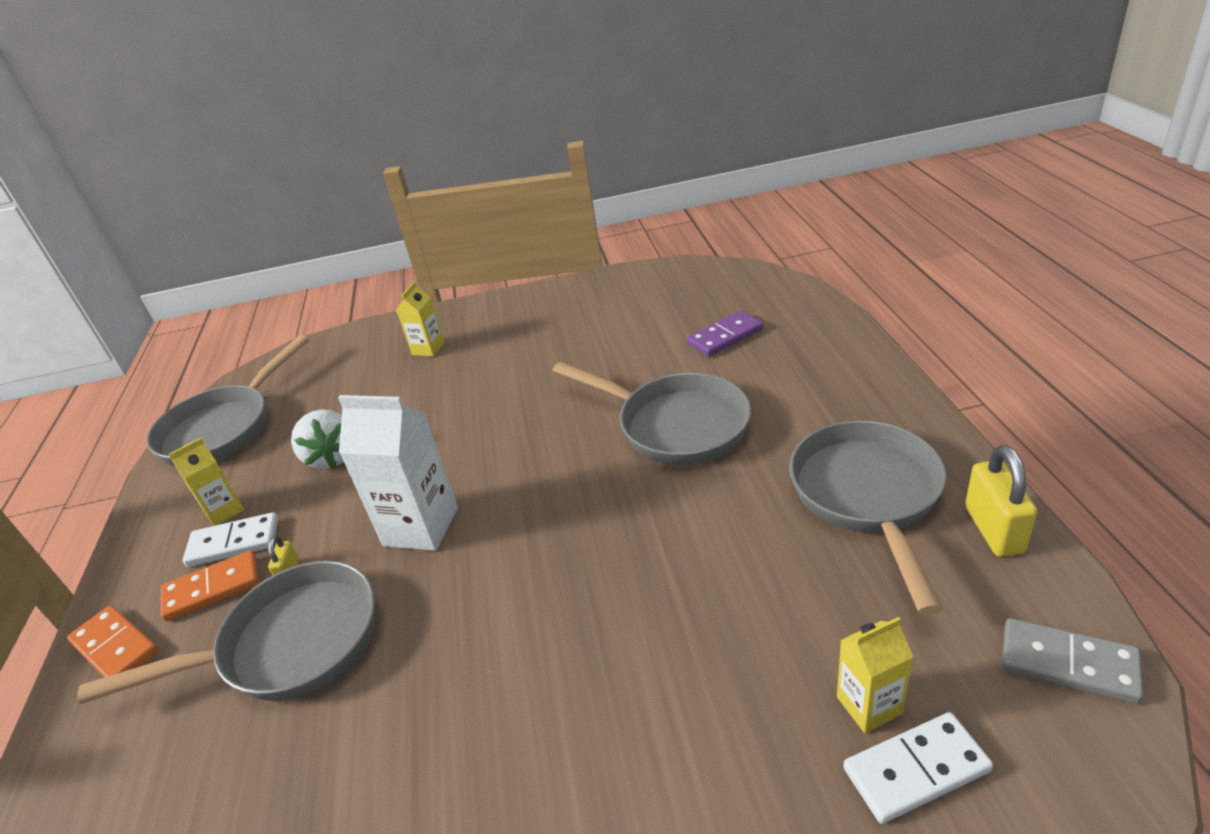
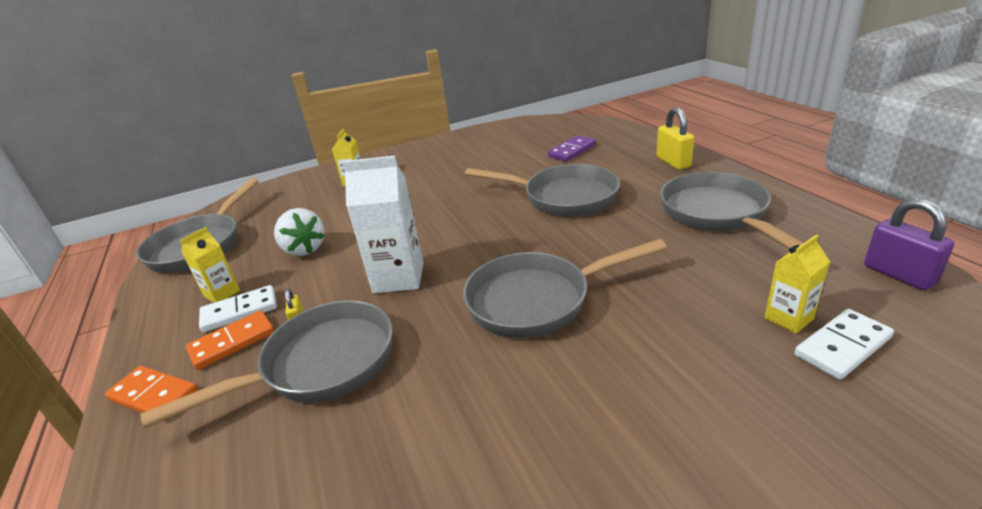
camera: 15 degrees left, 5 degrees down
(566, 600) = (537, 300): none -> grey pan
(994, 530) = (808, 218): yellow padlock -> yellow padlock (673, 162)
(1068, 663) = (899, 274): grey domino -> purple padlock

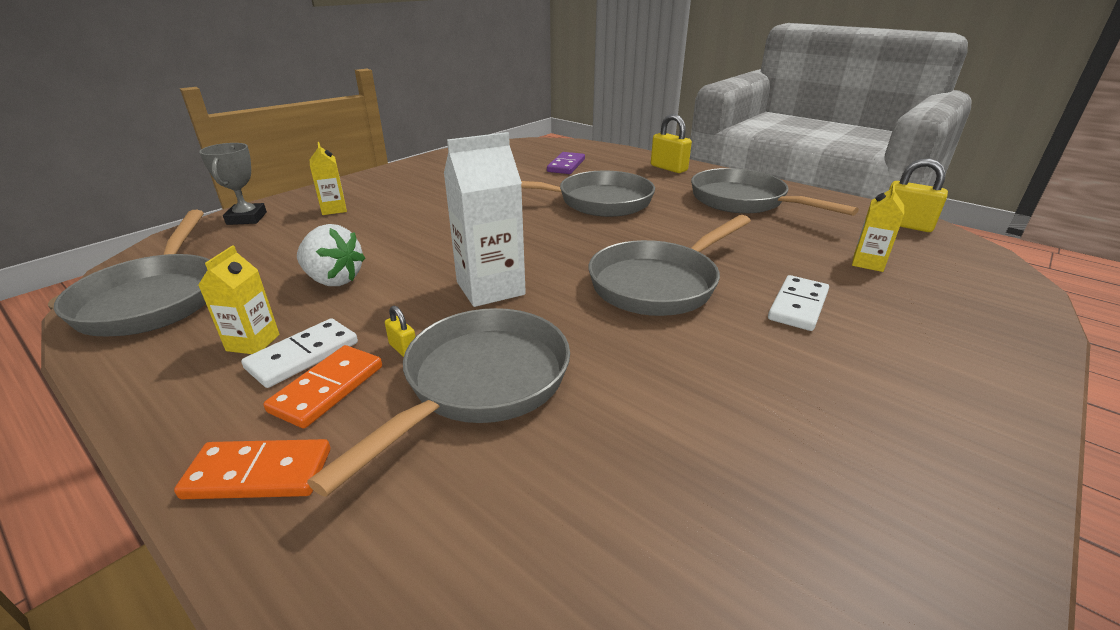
camera: 30 degrees left, 0 degrees up
(295, 183) = (246, 218): none -> grey trophy
(842, 346) = (919, 274): white domino -> white domino (797, 306)
(899, 274) = (905, 225): purple padlock -> yellow padlock

